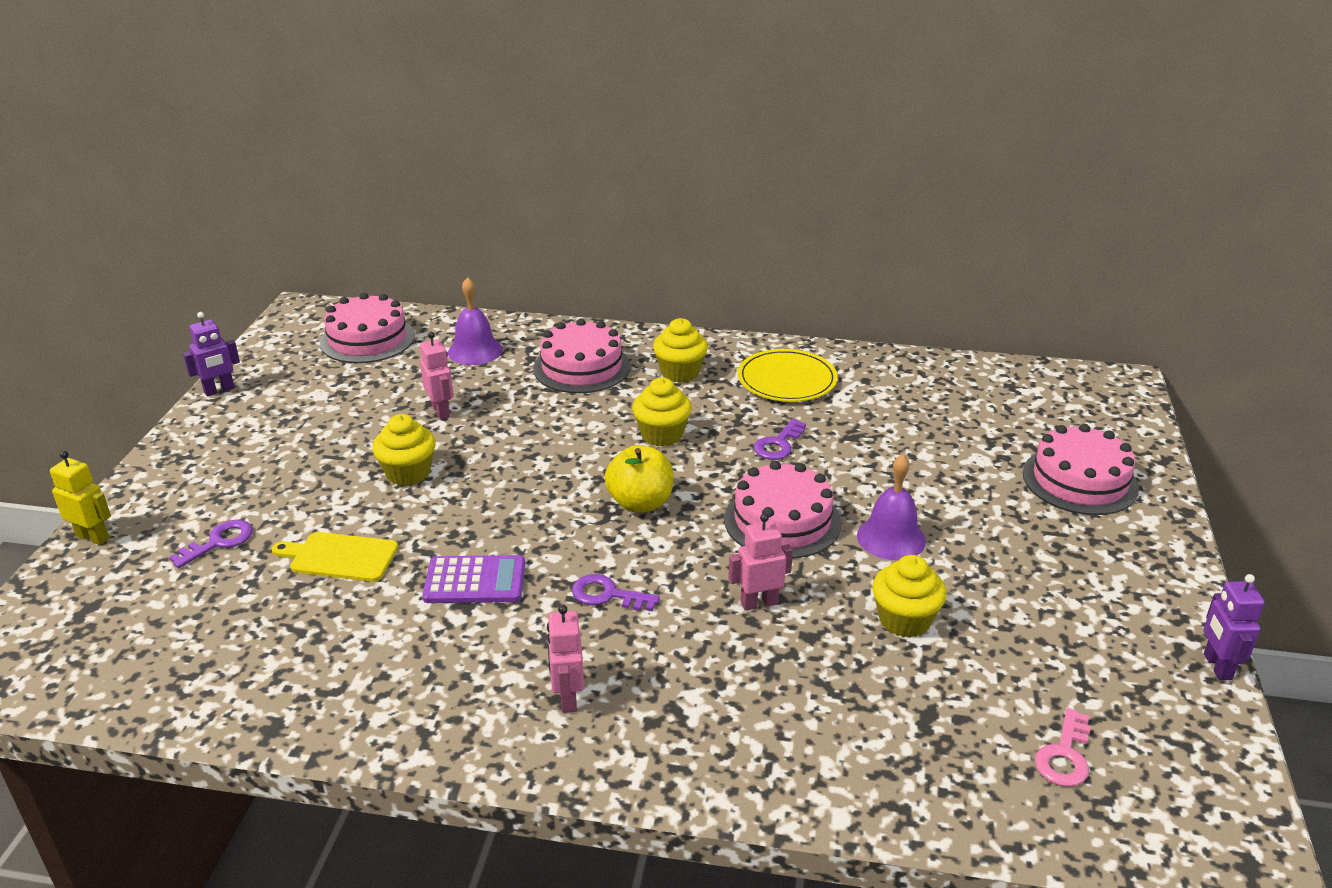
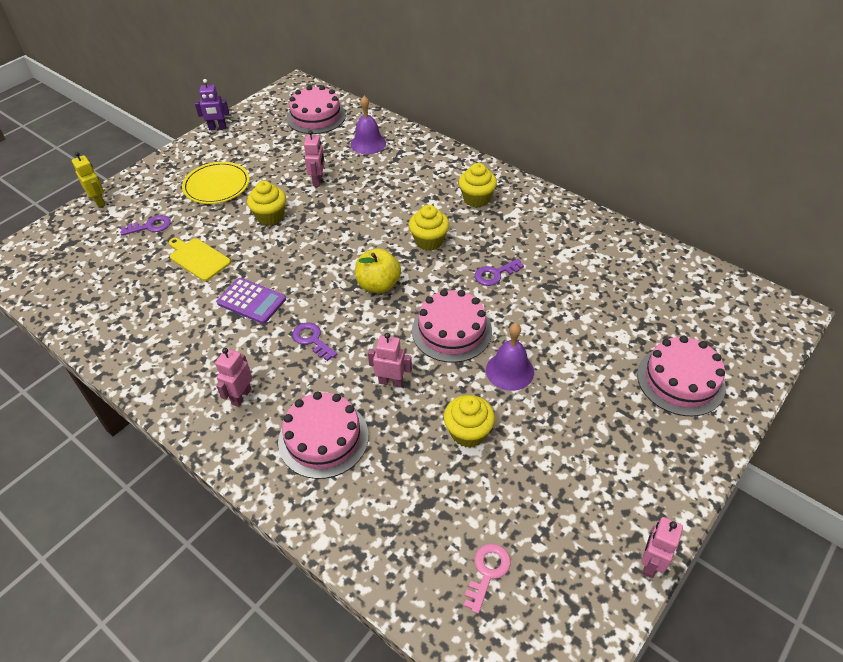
camera: 30 degrees right, 15 degrees up
(581, 367) = (420, 175): pink cake -> pink cake (323, 438)
(787, 380) = (541, 227): yellow plate -> yellow plate (216, 185)
(1064, 755) = (487, 572): pink key -> pink key turned 150 degrees clockwise
(1217, 666) = (650, 563): purple robot -> pink robot

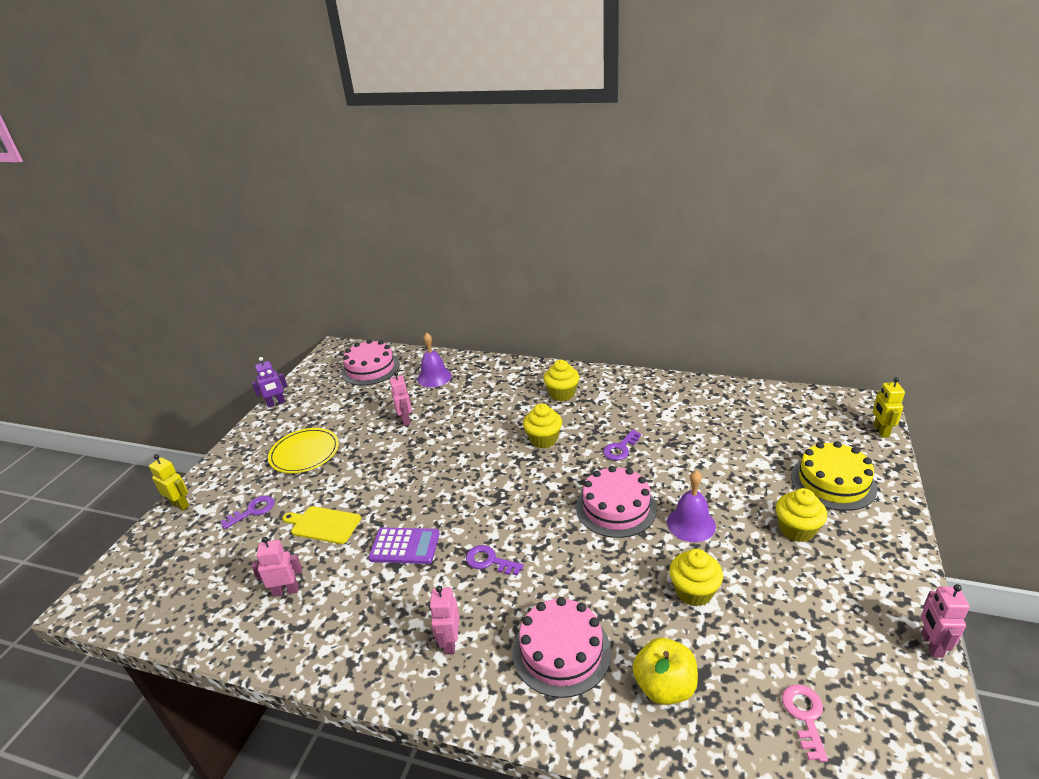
camera: 20 degrees left, 15 degrees down
(270, 216) = (377, 464): yellow cupcake -> yellow cupcake (796, 530)
(378, 285) = (522, 491): yellow apple -> yellow apple (664, 686)
(391, 382) = (591, 572): pink robot -> pink robot (286, 591)
(680, 380) = (833, 482): pink cake -> yellow cake
(777, 345) = (880, 431): none -> yellow robot

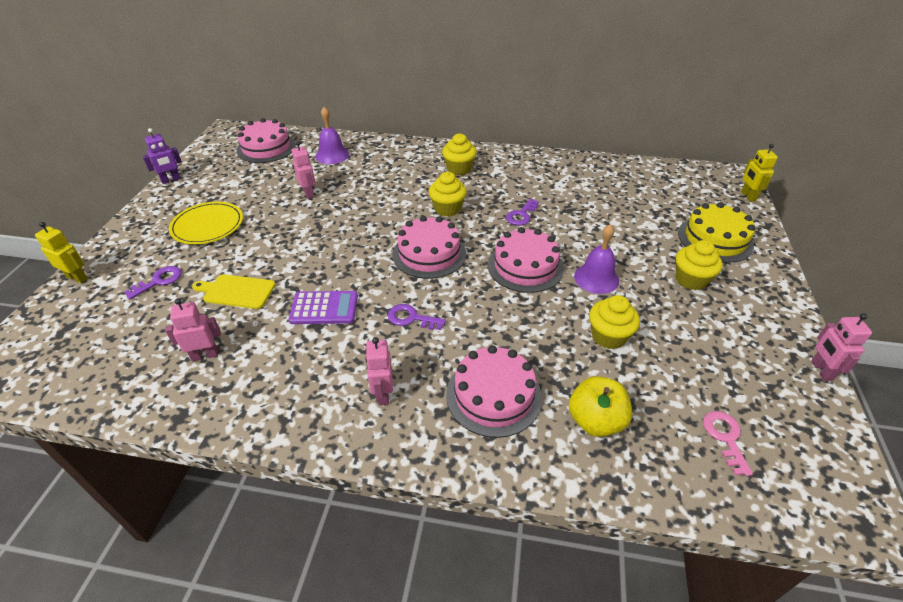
camera: 10 degrees left, 10 degrees up
(517, 490) = (429, 254): none -> pink cake

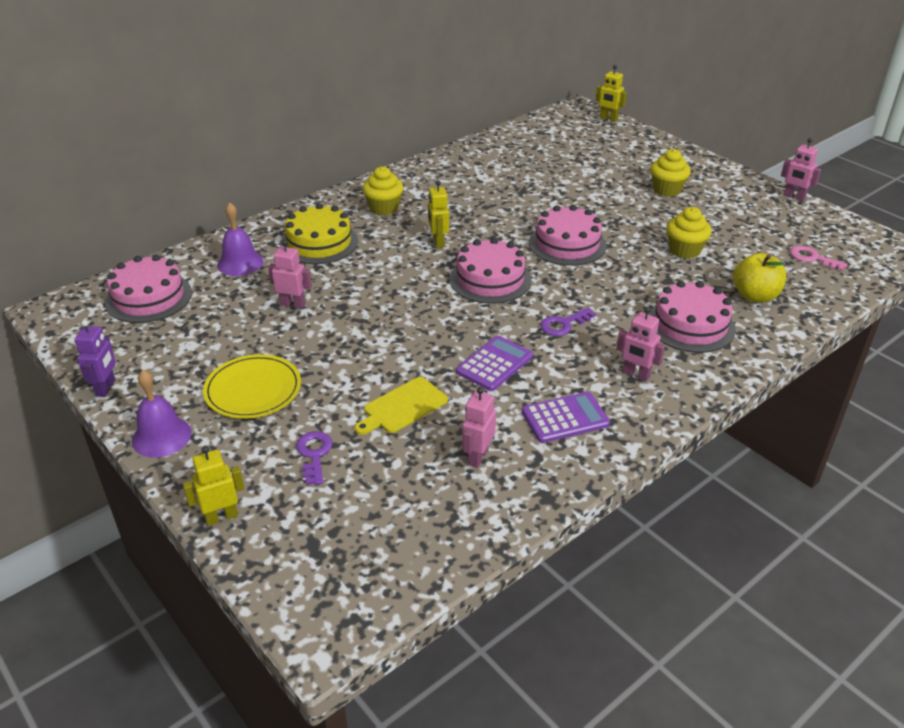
camera: 50 degrees left, 5 degrees down
(287, 379) = (565, 418): none -> purple calculator
(447, 209) = (438, 242): yellow cupcake -> yellow robot
(521, 215) = (499, 213): purple key -> none
(596, 278) = (619, 222): purple bell -> purple bell (161, 436)
(715, 239) = (637, 157): yellow cake -> yellow cake (319, 243)

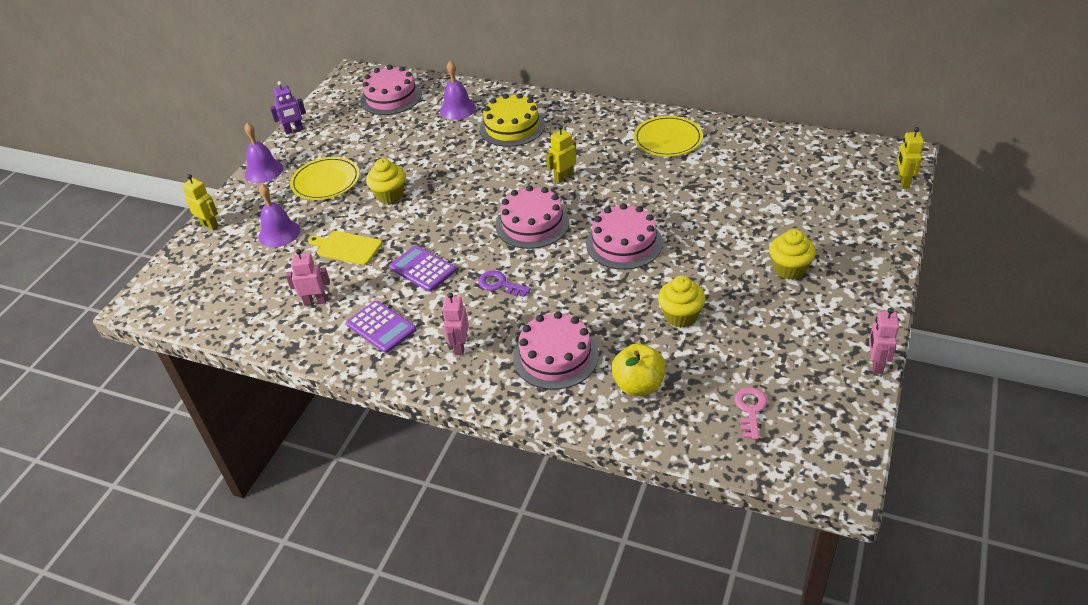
camera: 65 degrees right, 5 degrees up
(293, 304) = (426, 152): pink robot -> none
(314, 455) = (279, 233): purple key -> purple bell
(384, 208) = (589, 132): yellow cupcake -> yellow cupcake (390, 195)
(444, 178) = (668, 139): none -> yellow plate
(494, 364) = (422, 269): purple calculator -> purple calculator turned 150 degrees counterclockwise

